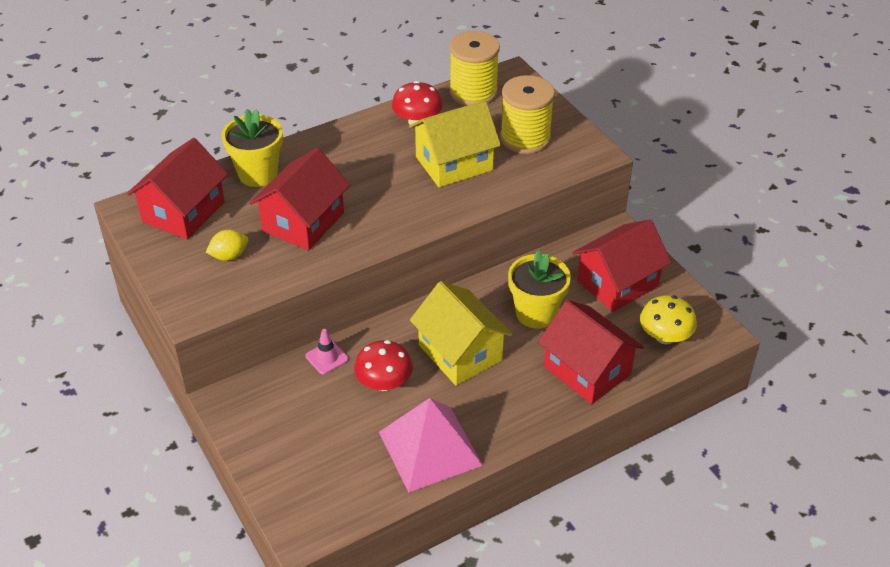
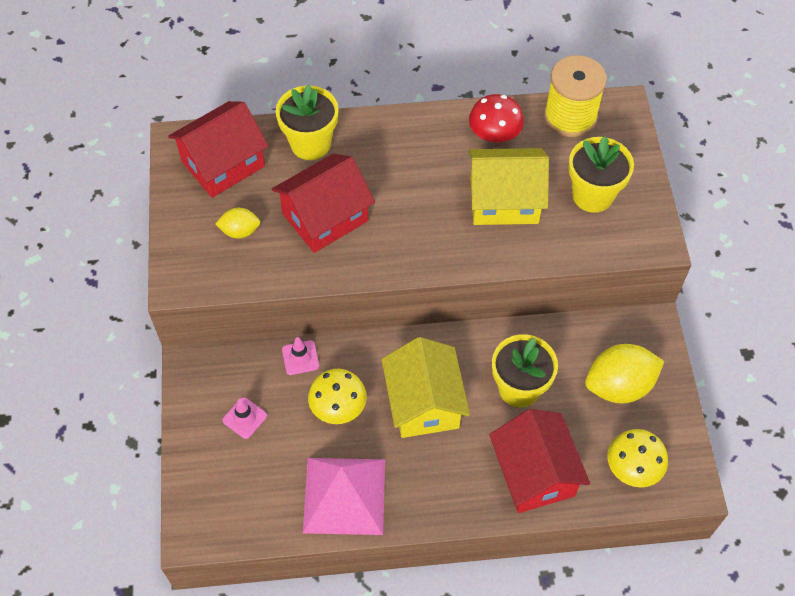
camera: 25 degrees right, 15 degrees up
(300, 422) = (244, 418): none -> pink traffic cone
(384, 382) = (338, 407): red mushroom -> yellow mushroom
(525, 138) = (592, 195): yellow spool -> yellow flower pot
(617, 283) = (619, 386): red house -> yellow lemon

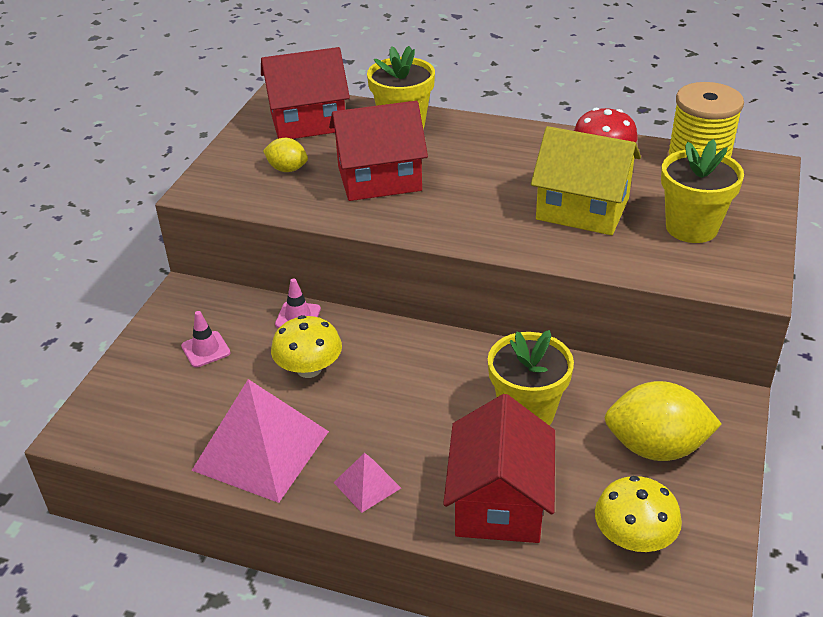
camera: 25 degrees right, 20 degrees down
(424, 403) = (406, 393): yellow house -> none
(437, 495) = (367, 485): none -> pink pyramid

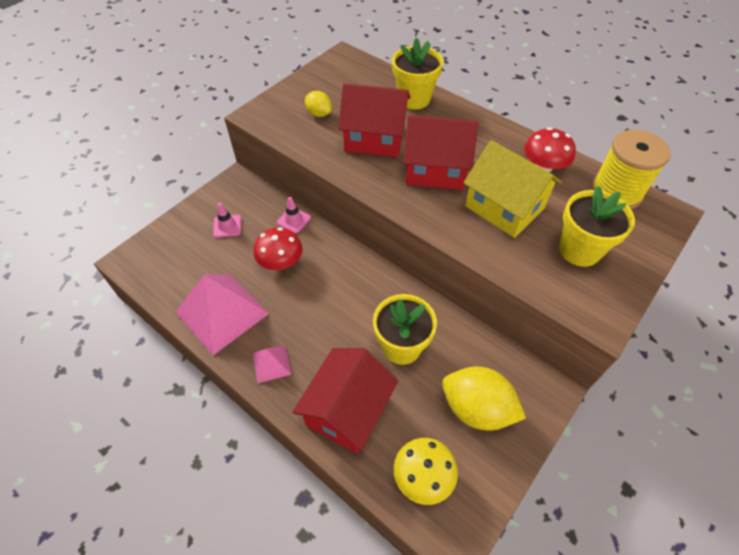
camera: 20 degrees right, 15 degrees up
(308, 121) = (353, 79): red house -> red house (435, 170)
(309, 369) = (280, 262): yellow mushroom -> red mushroom

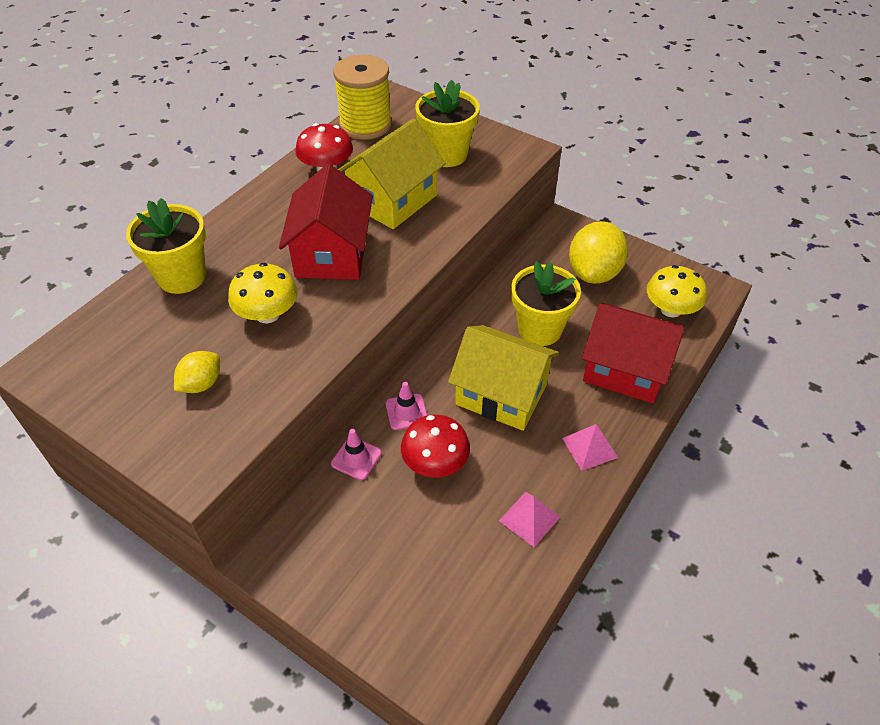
camera: 95 degrees left, 5 degrees down
(222, 312) = (529, 518): pink pyramid -> pink pyramid, size x0.47
(227, 226) = (371, 548): pink traffic cone -> pink traffic cone (406, 412)
(334, 308) = (501, 394): none -> yellow house
(374, 139) = (267, 314): red house -> yellow mushroom

